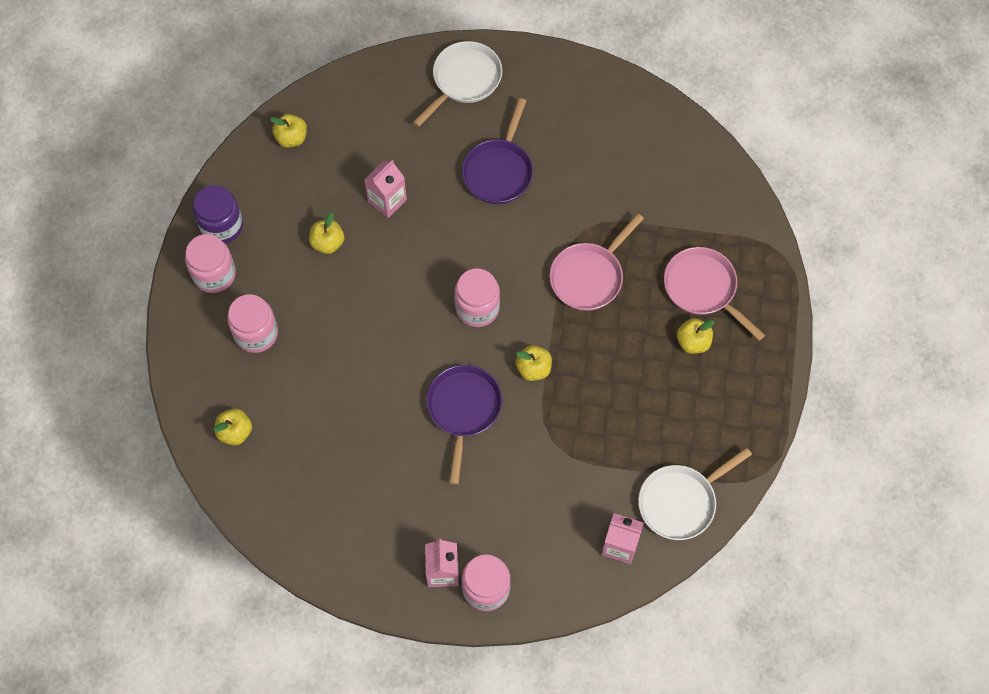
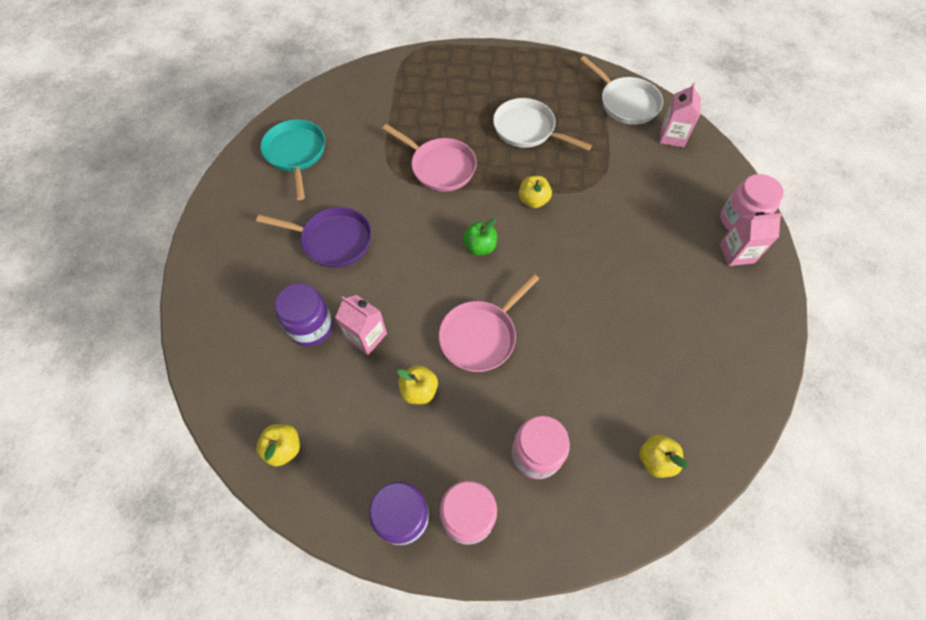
camera: 95 degrees left, 5 degrees down
(402, 154) = (311, 327): none -> purple jar
(463, 410) = (583, 250): purple pan -> none
(464, 80) = (225, 278): white pan -> white pan (527, 130)
(477, 308) = (480, 247): pink jar -> green apple
(618, 133) = (296, 154): none -> turquoise pan
(693, 342) = (492, 100): yellow apple -> none
(703, 289) = (444, 95): pink pan -> pink pan (481, 335)

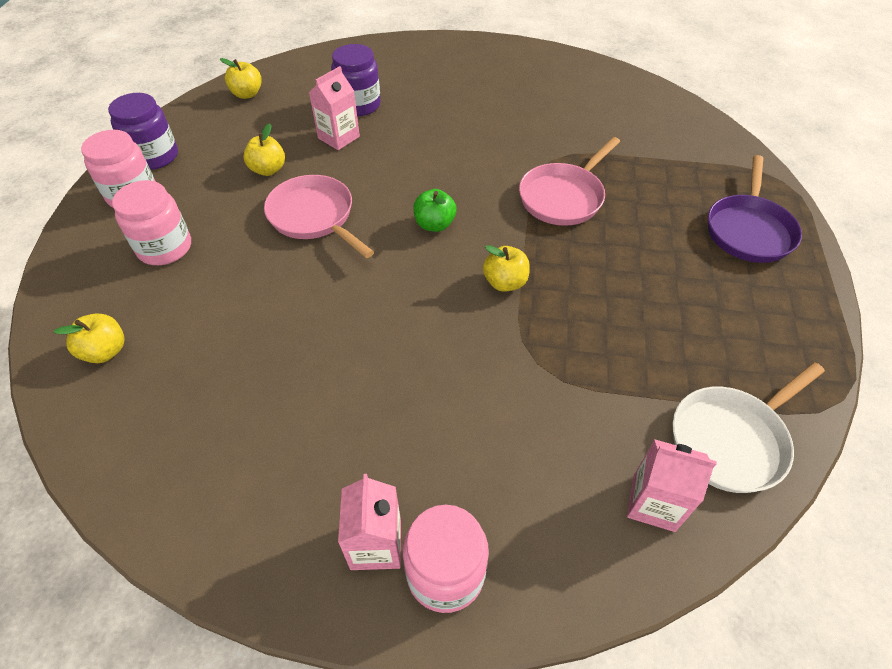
camera: 95 degrees right, 10 degrees down
(296, 154) = (578, 90): turquoise pan -> none
(332, 240) = (458, 116): purple pan -> purple pan (748, 230)
(527, 130) = (642, 291): white pan -> none

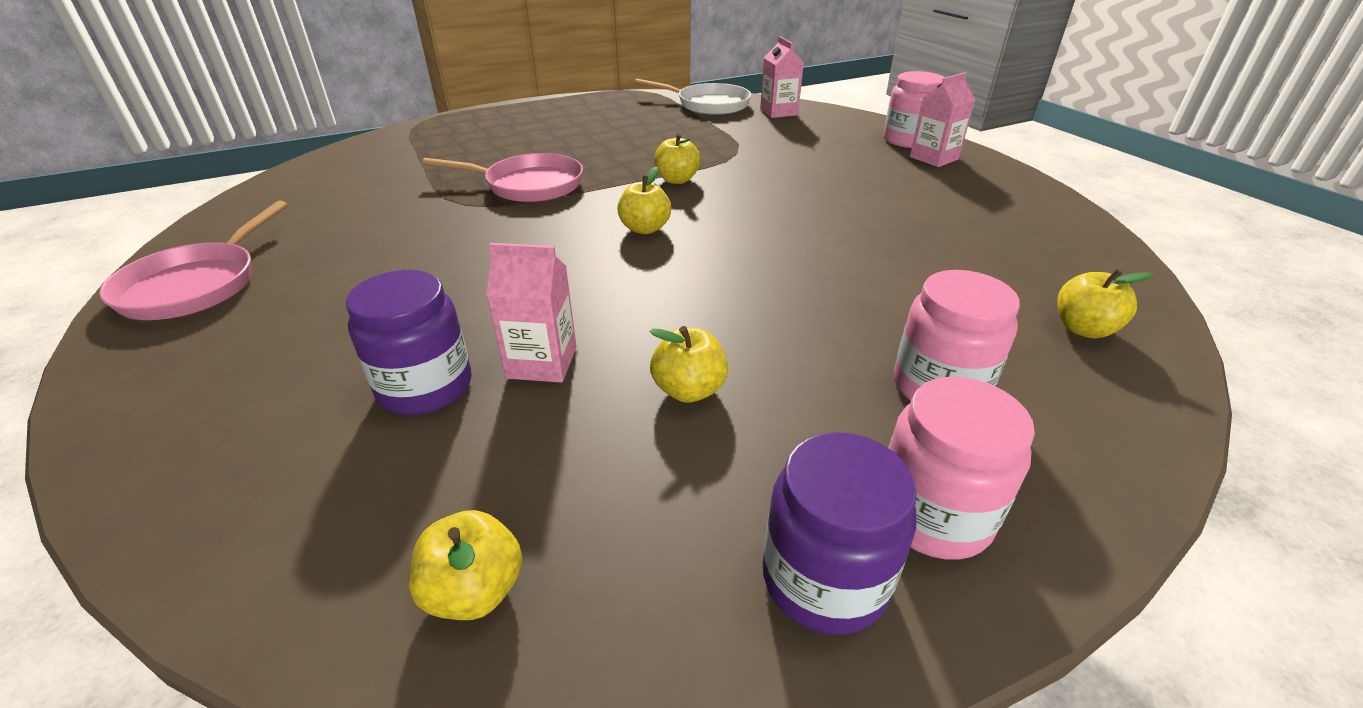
camera: 125 degrees left, 15 degrees down
(314, 217) = (727, 300): pink pan -> pink pan (197, 285)
(434, 224) = (645, 228): green apple -> yellow apple
(748, 230) = (503, 122): purple pan -> none

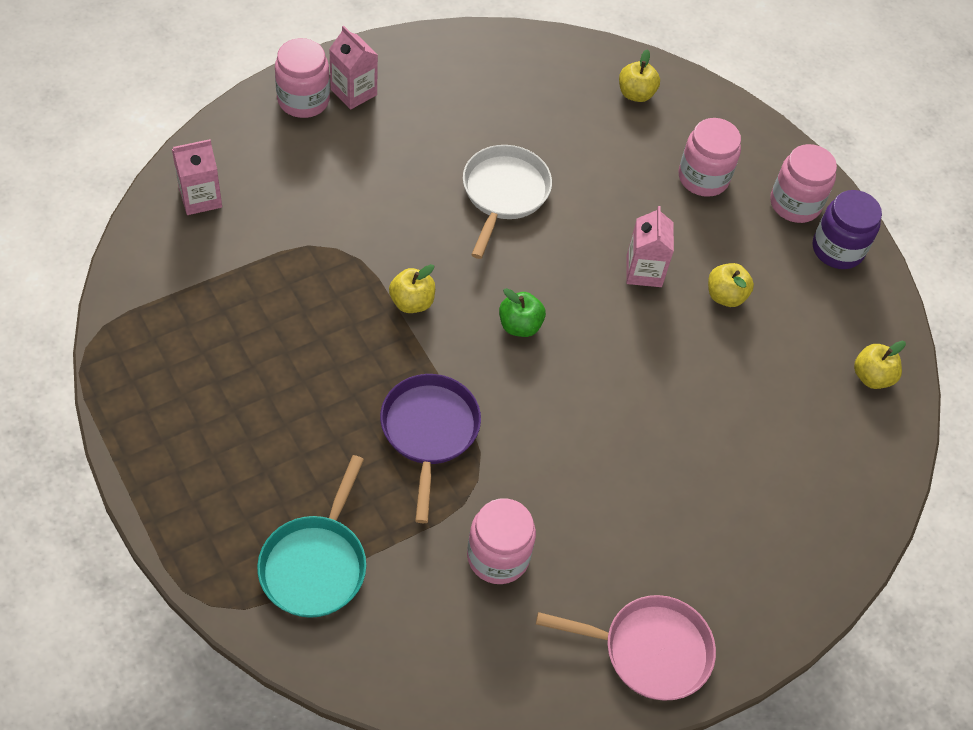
camera: 100 degrees left, 20 degrees up
(378, 211) = (498, 556): none -> pink jar
(425, 387) = (746, 435): purple jar -> none
(428, 147) = (316, 564): none -> turquoise pan
(528, 185) = (429, 432): pink pan -> purple pan
(542, 362) = (712, 375): pink carton -> pink carton (644, 271)
(645, 228) = (520, 325): yellow apple -> green apple
(708, 104) = (163, 268): white pan -> white pan (503, 194)

